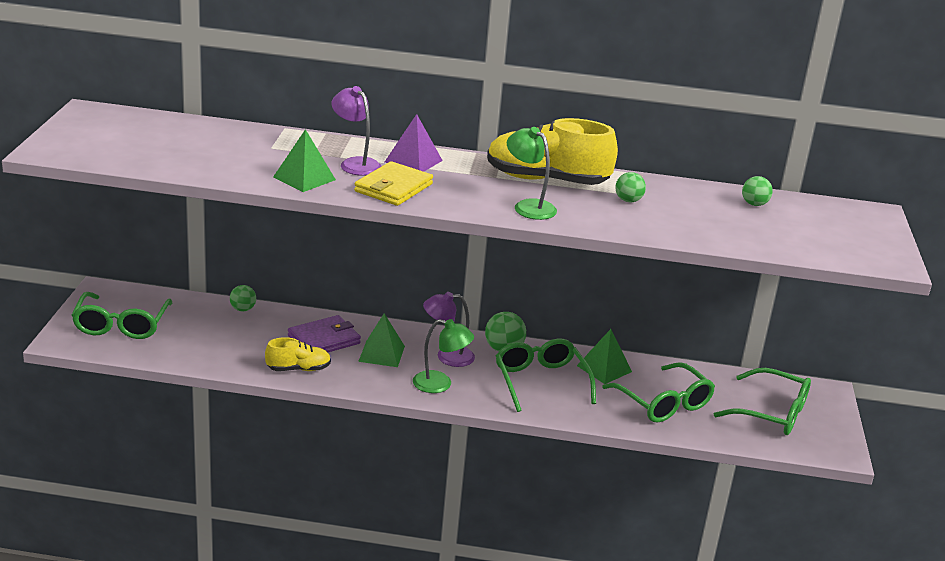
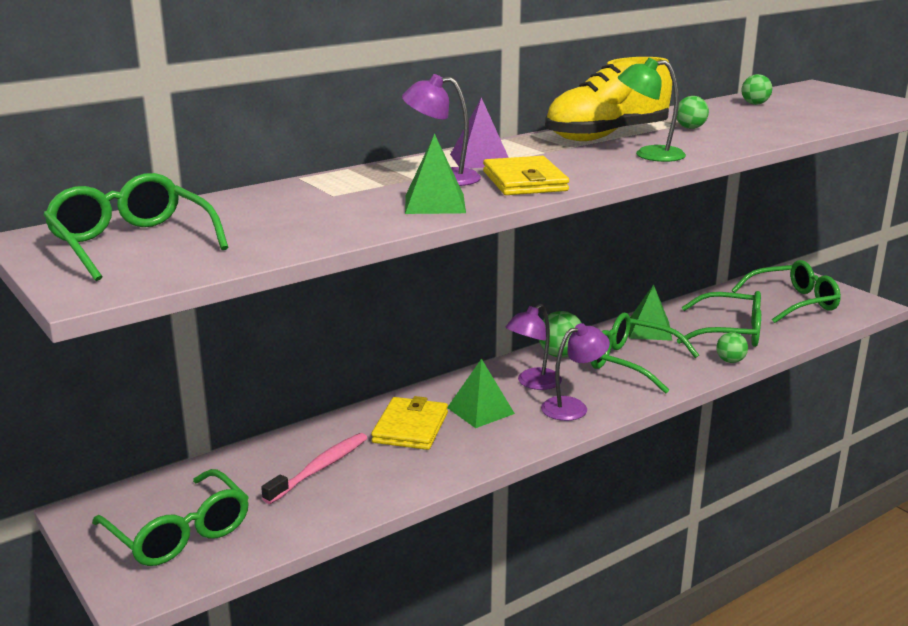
camera: 40 degrees left, 5 degrees down
(116, 133) = (132, 243): none -> green glasses
(237, 333) = (319, 468): none -> pink toothbrush
(243, 309) = (282, 444): green ball -> green ball (730, 361)
(298, 369) = (439, 465): yellow shoe -> none
(324, 339) = (410, 427): purple wallet -> yellow wallet
(440, 384) = (573, 407): green lamp -> purple lamp

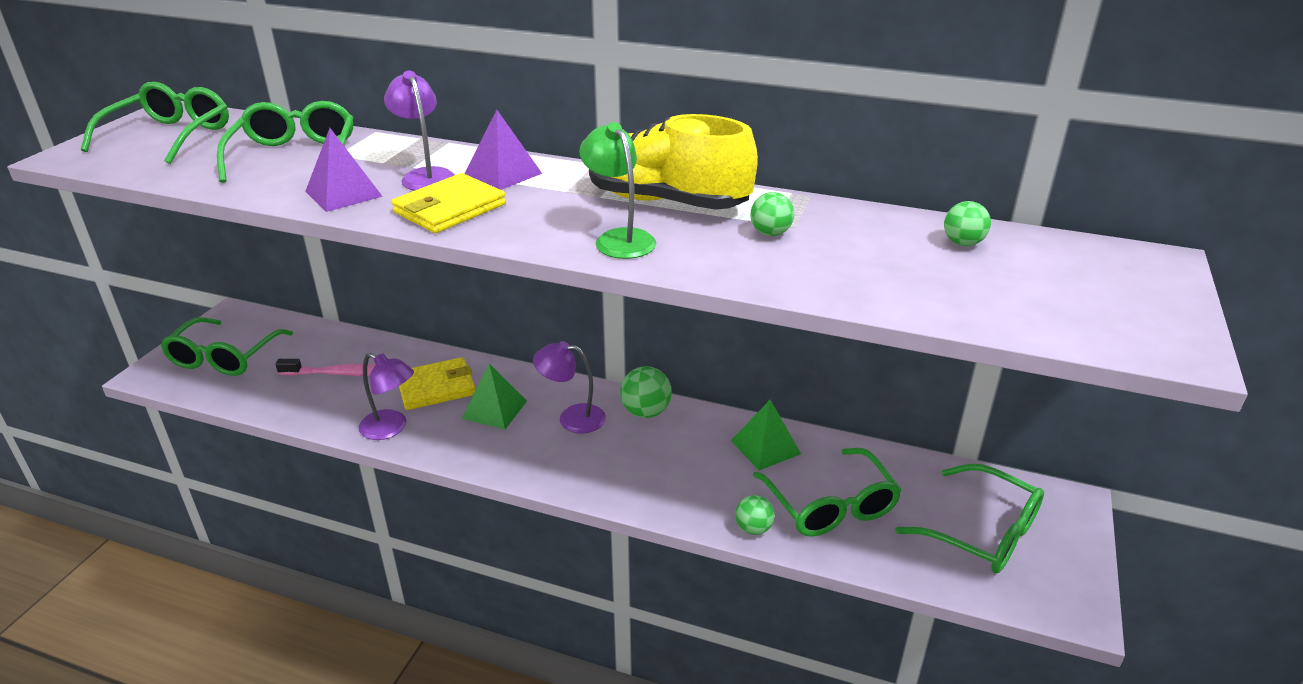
camera: 55 degrees right, 10 degrees up
(435, 204) = (343, 194): green pyramid -> purple pyramid
(573, 407) = (546, 457): purple lamp -> purple lamp (391, 428)
(632, 363) = (675, 461): green glasses -> green glasses (295, 156)

